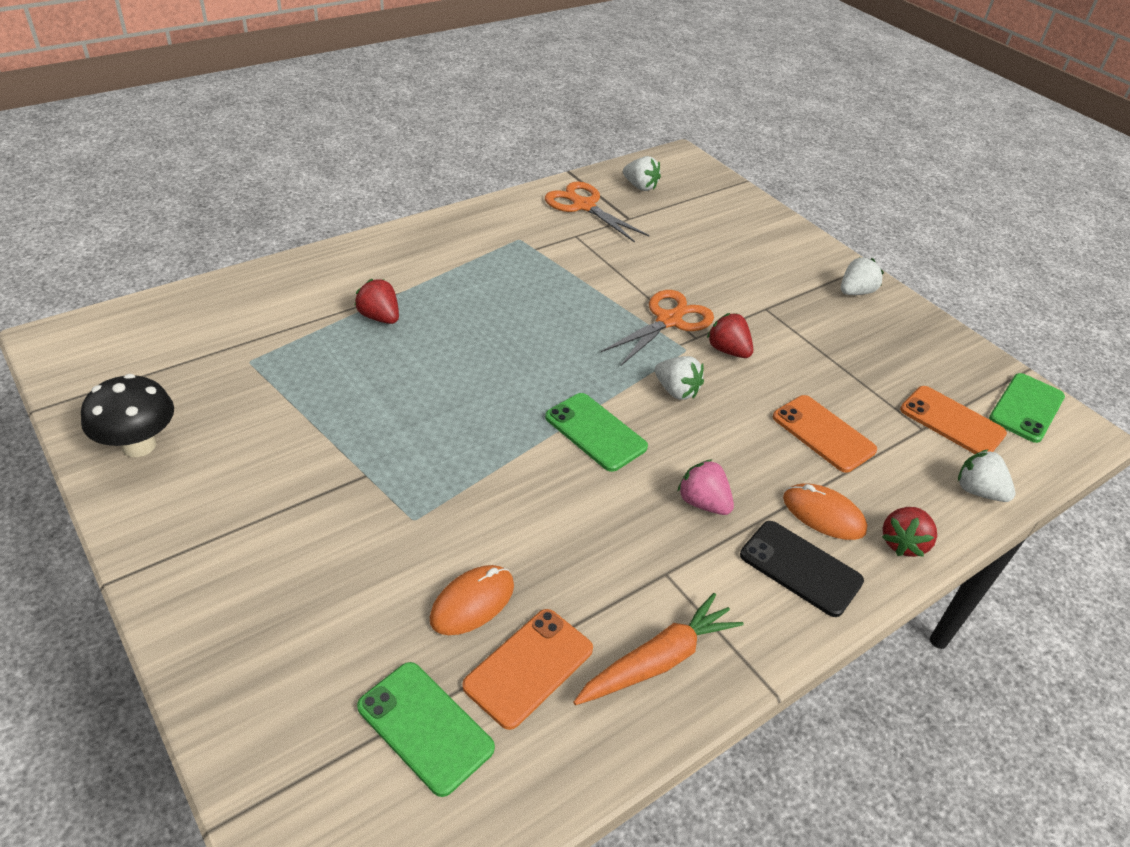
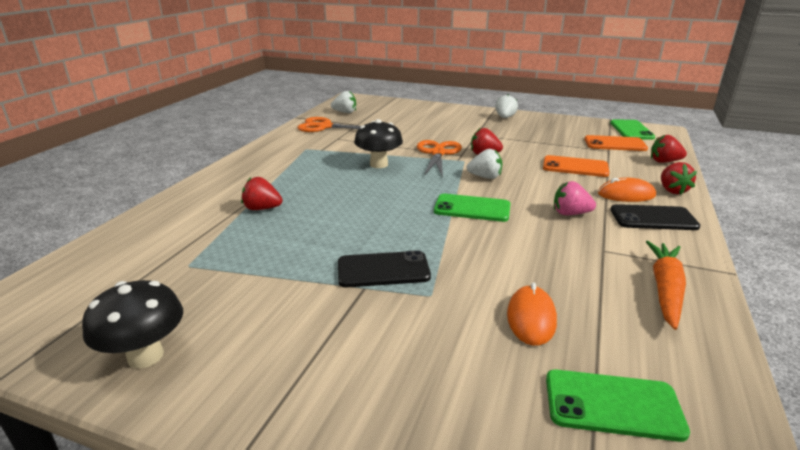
camera: 30 degrees left, 15 degrees down
(405, 464) = (383, 270): none -> black phone
(529, 667) = (614, 332): orange phone -> none
(573, 306) = (379, 164): none -> black mushroom
(978, 491) = (664, 161): white strawberry -> red strawberry

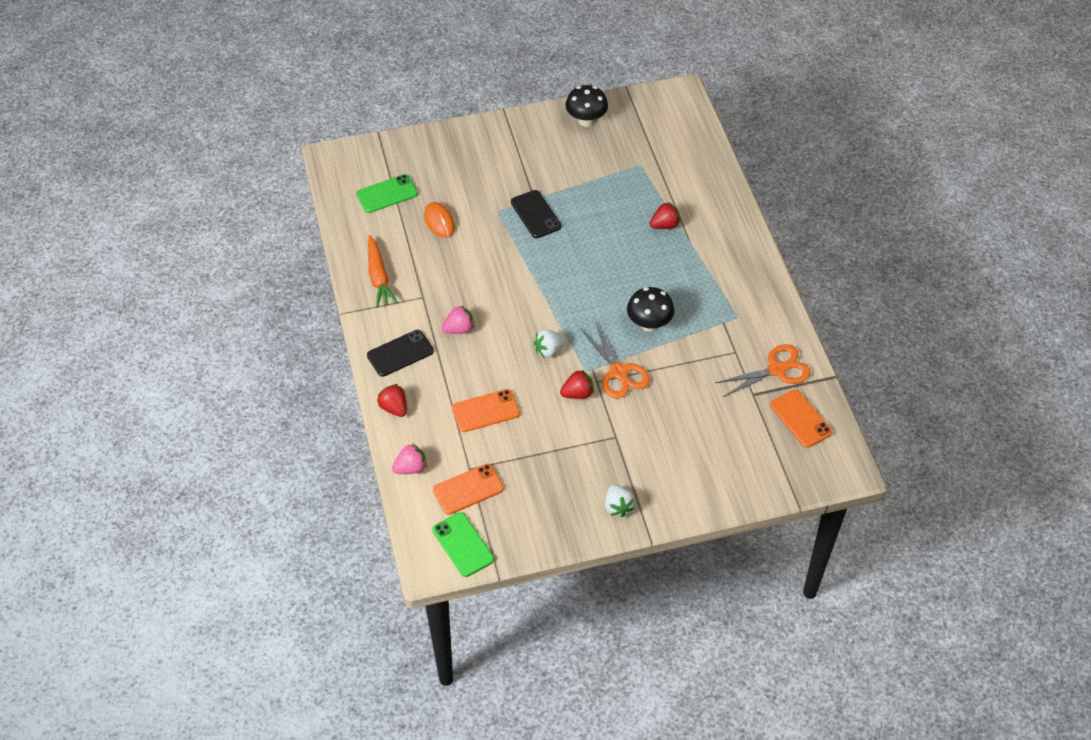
camera: 145 degrees right, 25 degrees up
(345, 112) = (800, 419): white strawberry -> orange phone
(383, 270) = (535, 214): black phone -> black phone turned 75 degrees counterclockwise
(472, 208) = (529, 299): green phone -> none
(626, 194) = (428, 380): orange mouse -> none
(664, 161) = (411, 468): red strawberry -> pink strawberry

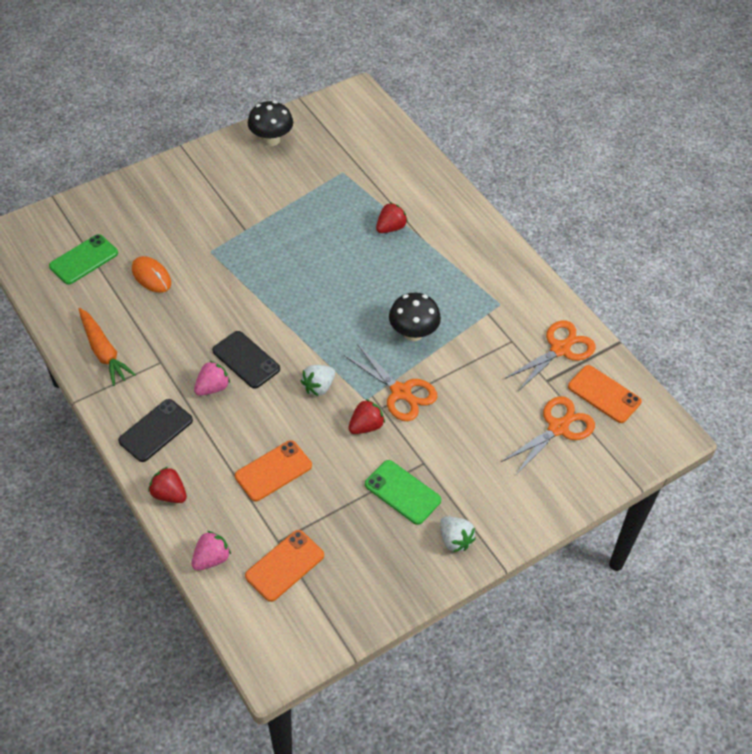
camera: 20 degrees left, 0 degrees up
(463, 544) = (301, 632): green phone -> green phone (402, 492)
(535, 214) = (253, 246): black phone -> black phone (246, 360)
(746, 437) = (558, 428): none -> orange scissors

